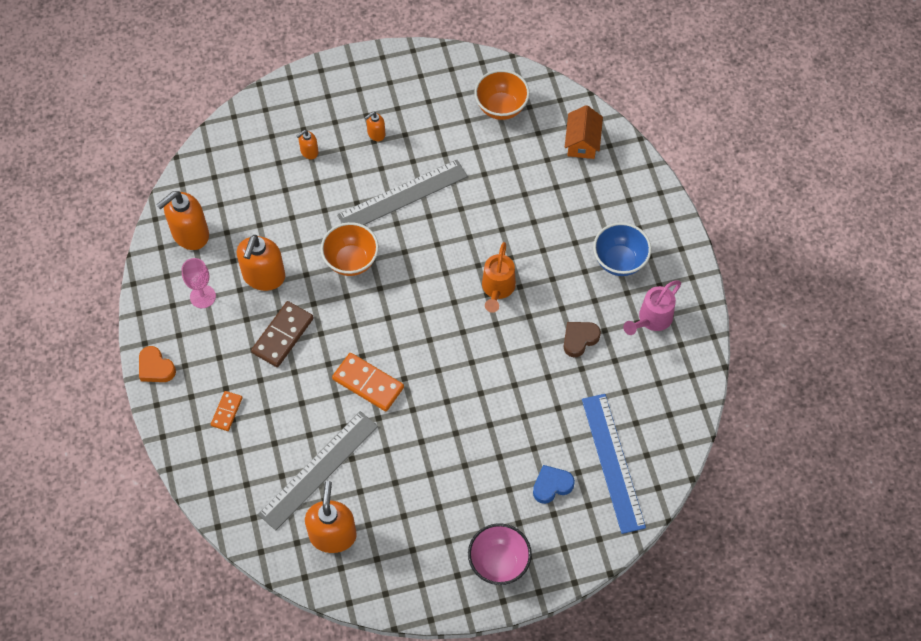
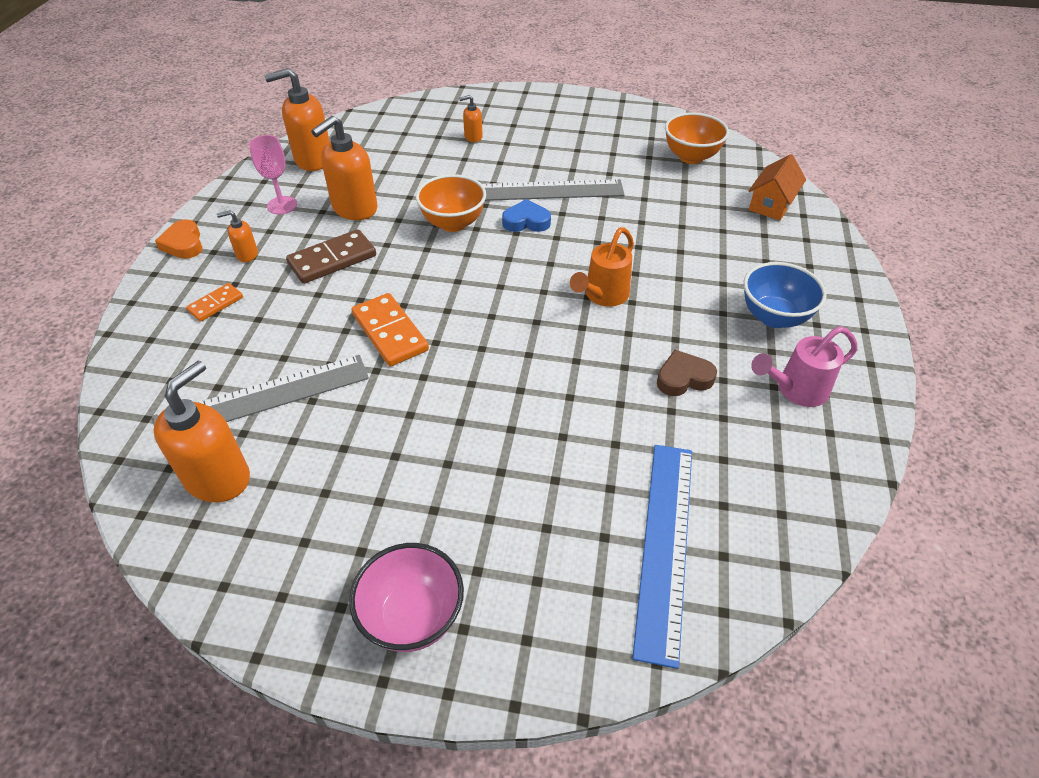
camera: 25 degrees right, 15 degrees down
(376, 134) = (548, 142): orange soap dispenser -> orange soap dispenser (247, 255)
(552, 485) = (555, 539): blue heart -> blue heart (526, 221)

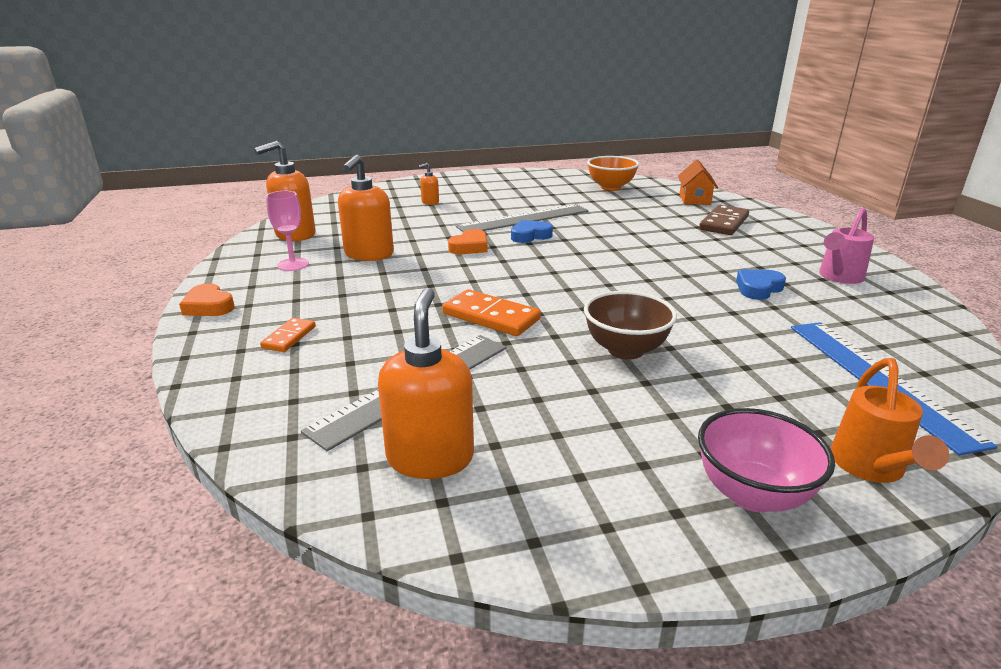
camera: 25 degrees left, 20 degrees down
(247, 255) = (289, 300): orange soap dispenser -> none
(332, 260) = (382, 286): brown domino -> brown domino (724, 223)
(453, 223) = (470, 247): orange bowl -> orange heart
(467, 418) = (625, 350): none -> brown bowl
(603, 296) = (641, 261): orange watering can -> orange watering can (870, 468)
(683, 378) = (758, 288): brown heart -> blue heart
(774, 317) = (772, 247): blue bowl -> none

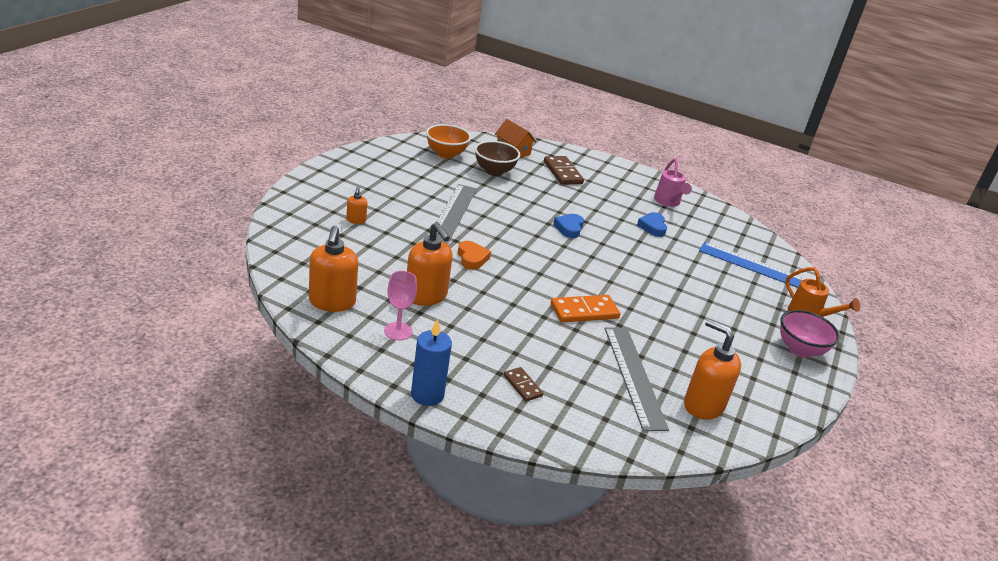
camera: 55 degrees left, 5 degrees up
(208, 306) = (427, 395): orange heart -> blue candle
(289, 337) = (522, 386): orange domino -> brown domino
(530, 236) = (486, 230): blue heart -> blue heart (569, 228)
(625, 350) = (668, 301): brown bowl -> brown bowl (494, 171)

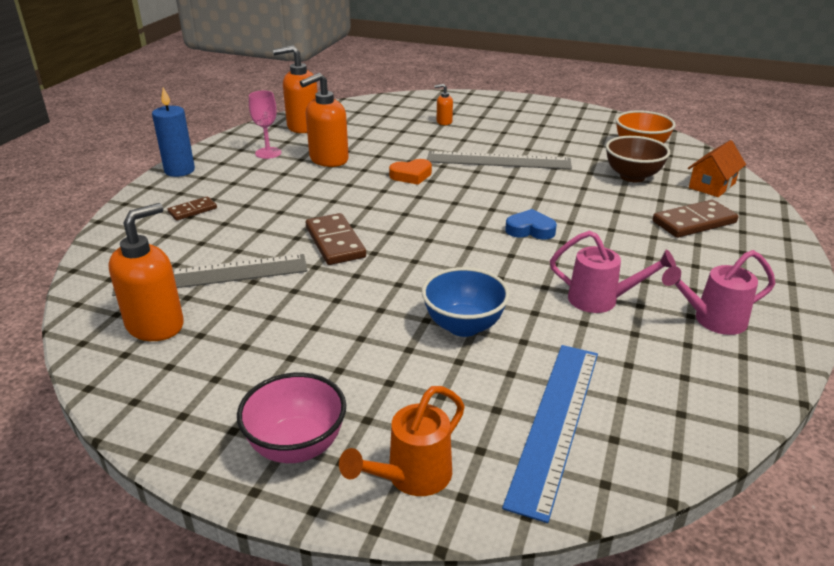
camera: 90 degrees right, 0 degrees up
(584, 311) = (335, 242): orange domino -> brown domino
(652, 227) = (601, 300): blue heart -> pink watering can
(684, 277) = (464, 326): none -> blue bowl

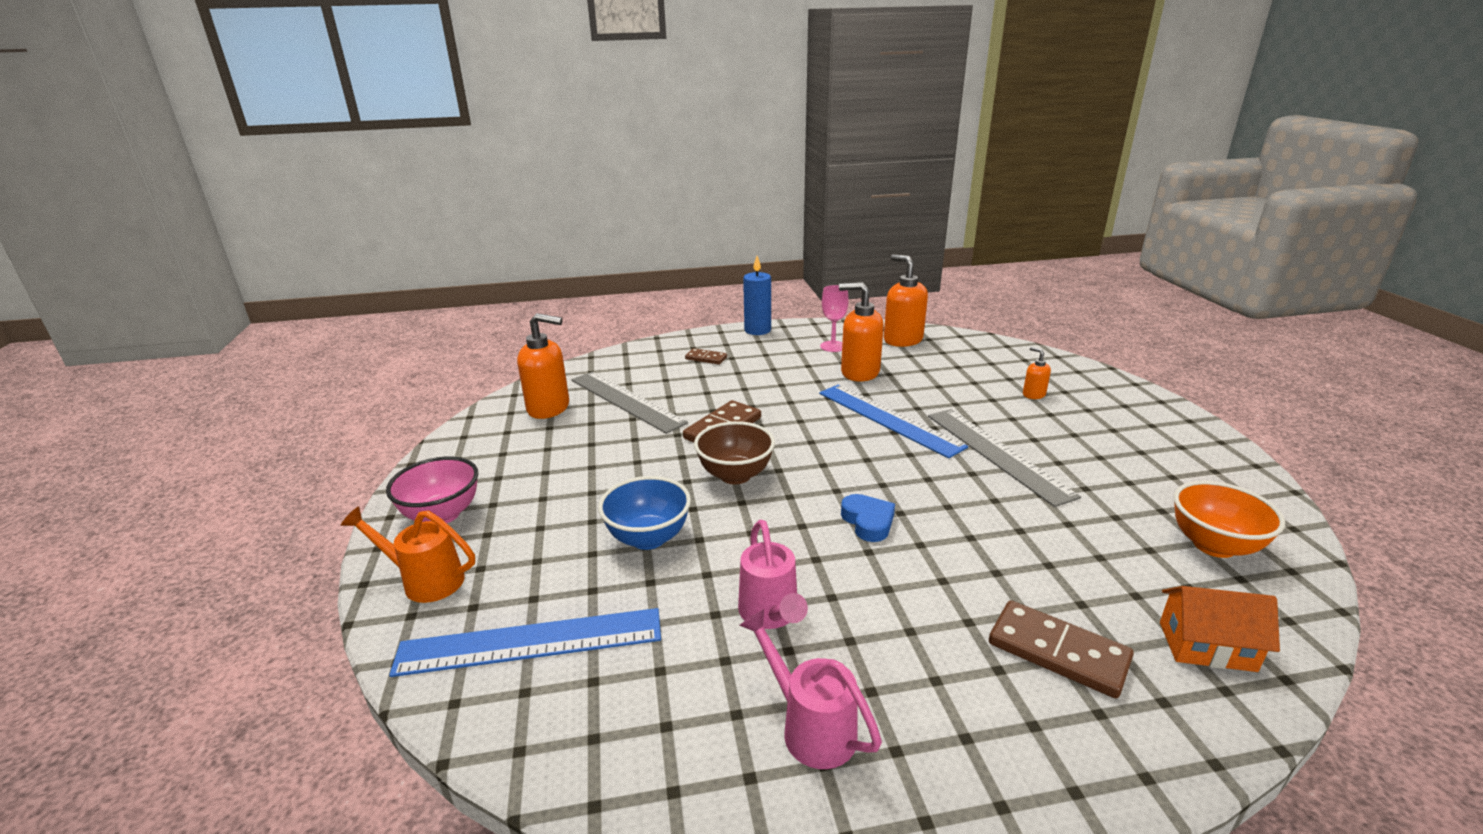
camera: 60 degrees right, 5 degrees down
(411, 175) = (888, 419): orange heart -> blue ruler
(632, 176) = (1112, 561): brown bowl -> brown bowl (735, 475)

